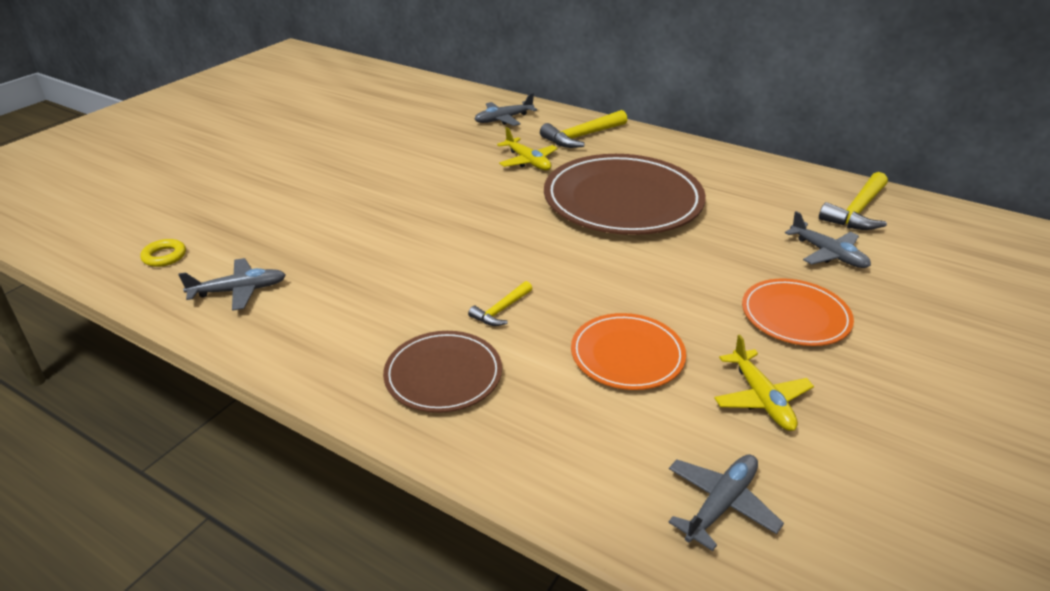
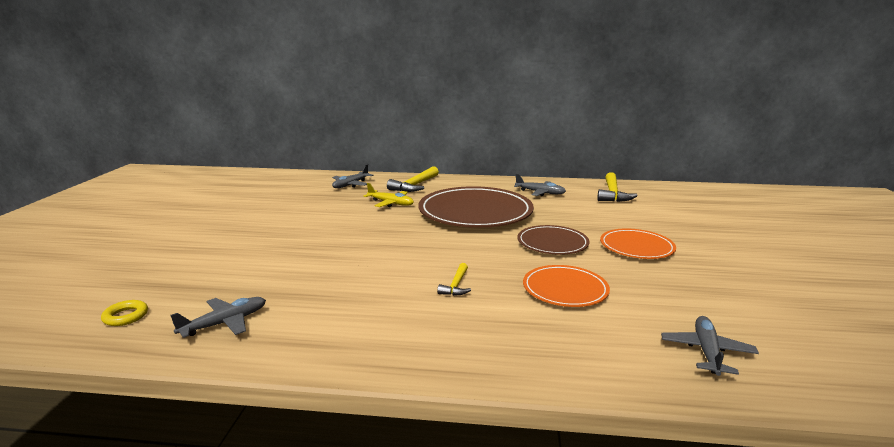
camera: 25 degrees left, 15 degrees down
(443, 375) = (453, 333): brown plate -> brown plate (552, 243)
(761, 398) = (665, 291): yellow plane -> none
(827, 254) = (620, 215): grey plane -> grey plane (540, 193)

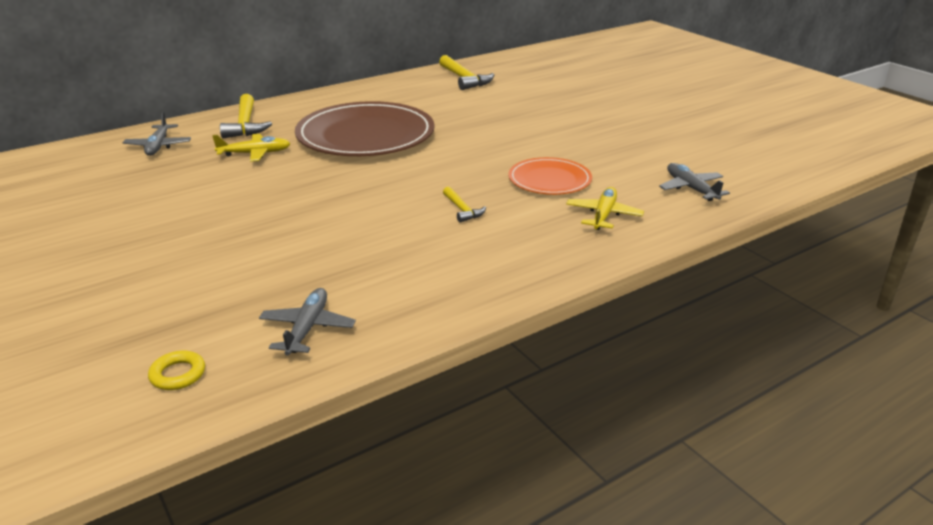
camera: 40 degrees left, 10 degrees up
(540, 193) = (396, 96): grey plane -> none
(552, 243) = (483, 144): brown plate -> none
(568, 339) = (603, 215): none -> yellow plane
(636, 247) = (551, 126): orange plate -> none

